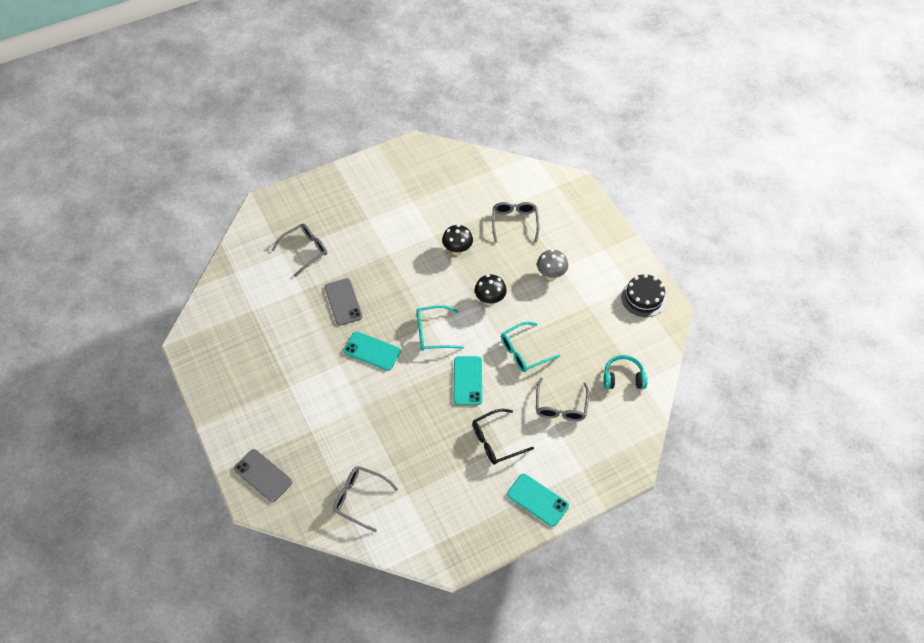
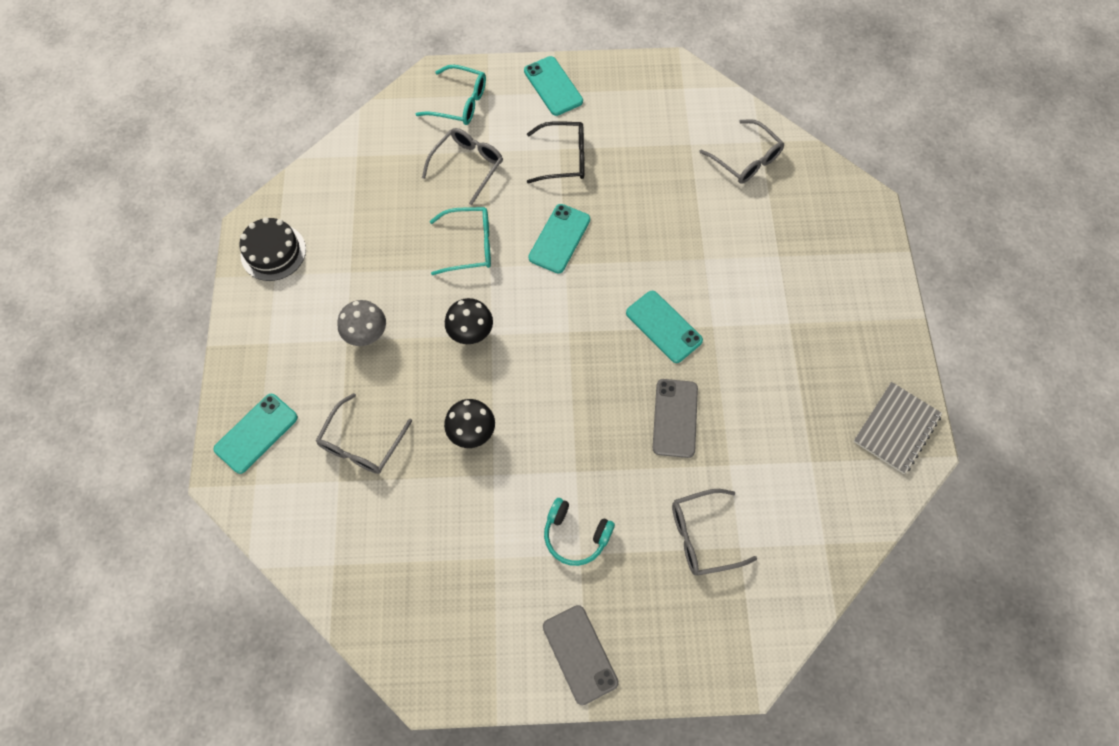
camera: 155 degrees left, 10 degrees up
(204, 348) = (896, 428): none -> grey notebook
(263, 475) = (852, 226): grey phone -> grey phone (580, 654)
(433, 333) = (571, 318): turquoise glasses -> turquoise glasses (460, 103)
(574, 206) = (256, 433): none -> turquoise phone
(623, 377) = (374, 168): turquoise headphones -> turquoise headphones (575, 535)

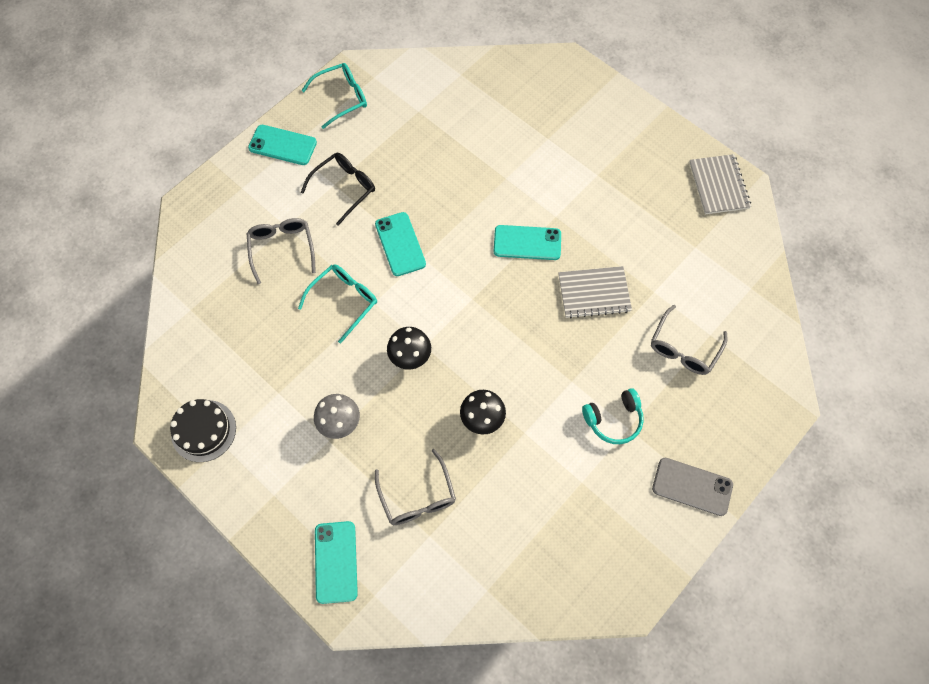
camera: 45 degrees left, 0 degrees up
(460, 103) = (227, 210): turquoise glasses -> turquoise glasses (342, 98)
(675, 418) = (594, 293): grey phone -> grey notebook
(746, 160) = (464, 93): grey glasses -> none

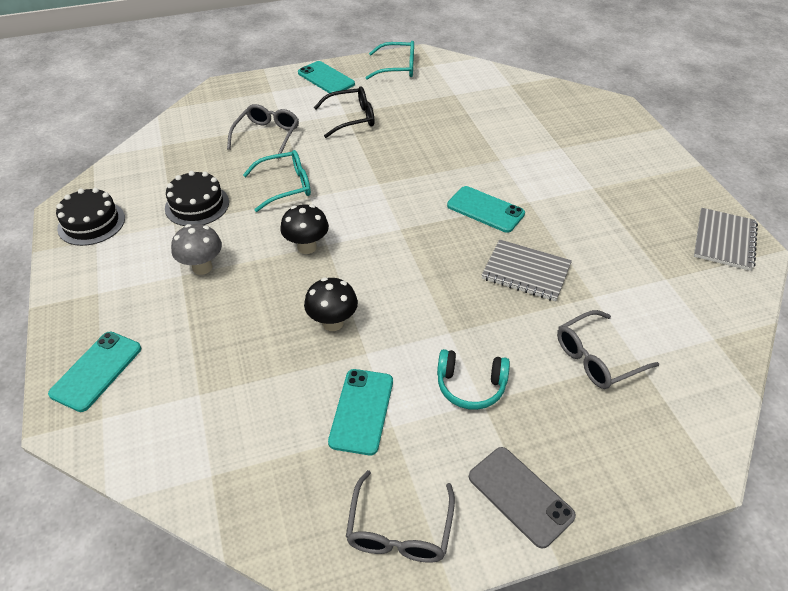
camera: 30 degrees right, 20 degrees down
(282, 362) = (197, 205): none -> black cake
(400, 244) = (367, 168): turquoise phone -> turquoise phone (361, 411)
(417, 497) = (217, 356): grey glasses -> grey glasses (399, 530)

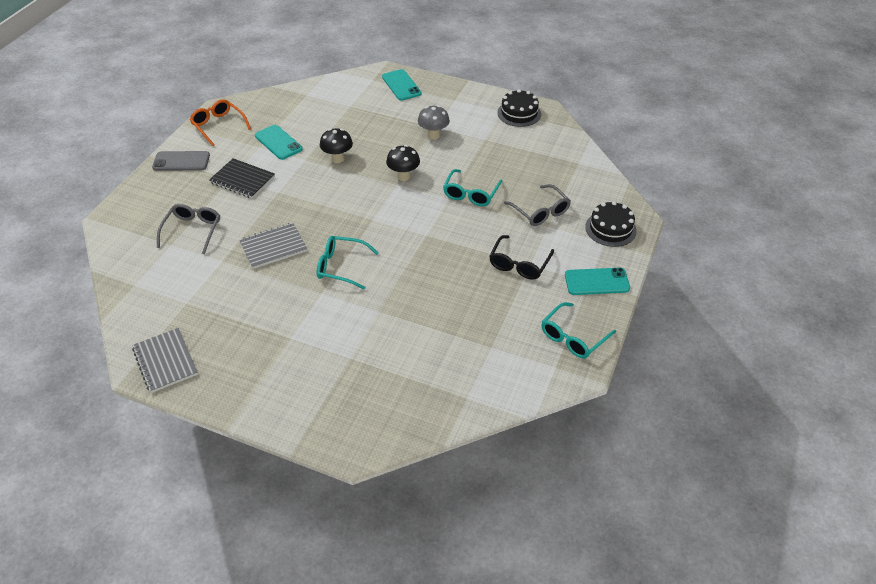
camera: 130 degrees right, 0 degrees up
(197, 205) = (492, 153): black cake -> black cake (610, 229)
(399, 530) = (218, 126): grey glasses -> orange glasses
(470, 386) = (242, 180): turquoise headphones -> black notebook
(485, 209) = (341, 266): turquoise phone -> turquoise glasses

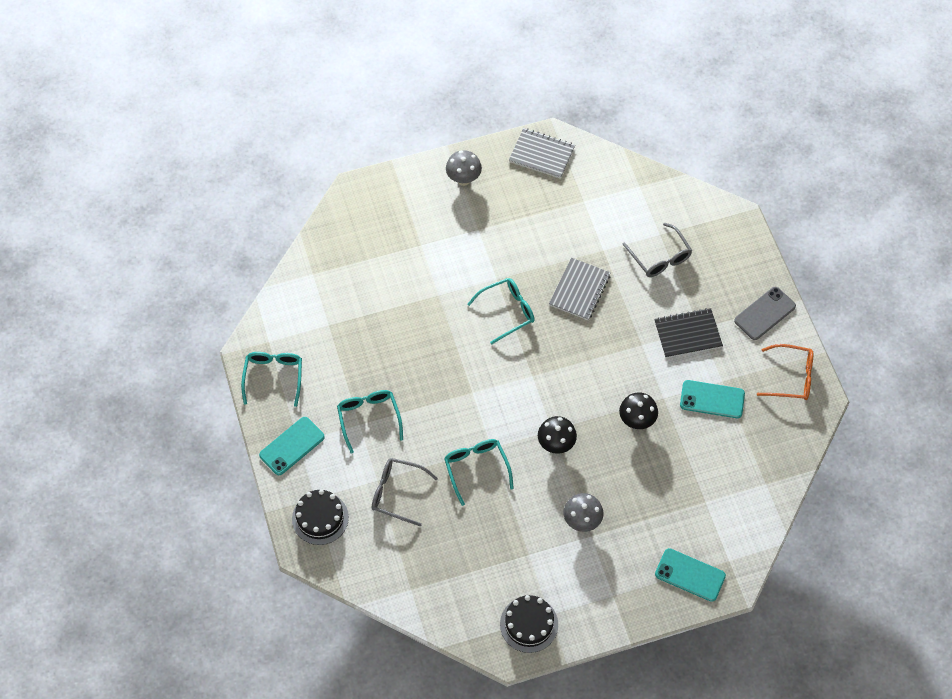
camera: 140 degrees right, 15 degrees up
(251, 387) = (463, 179): none -> grey mushroom
(519, 264) = (369, 418): black glasses -> turquoise glasses

